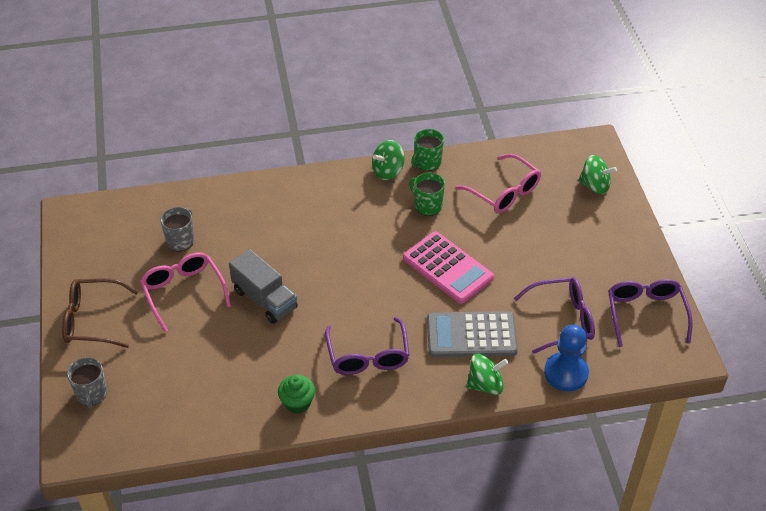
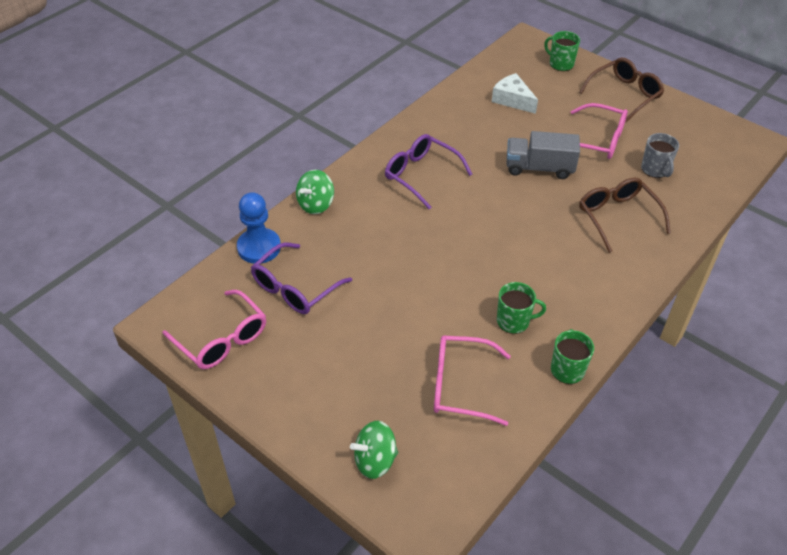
camera: 140 degrees right, 0 degrees up
(92, 394) = (560, 64): grey mug -> green mug
(194, 382) = (512, 100): none -> white cheese
(263, 225) = (617, 216): none -> brown glasses
(297, 402) = (434, 124): green cupcake -> none
(388, 171) = (590, 333): green spinning top -> none
(447, 268) = (433, 274): pink calculator -> none
(471, 335) = (360, 232): grey calculator -> none
(645, 313) = (222, 339): purple glasses -> pink glasses

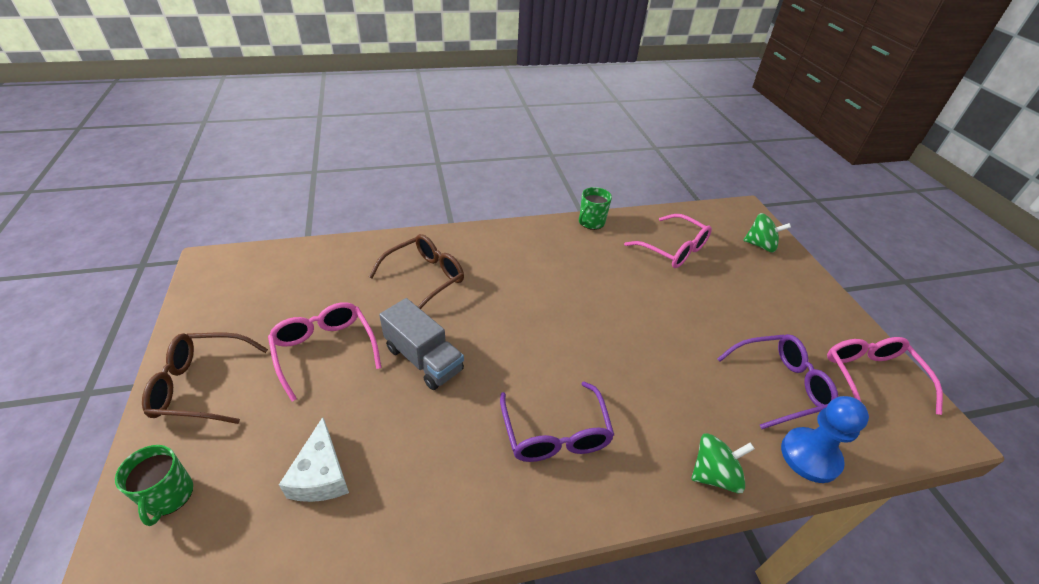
camera: 145 degrees left, 5 degrees down
(514, 321) = (598, 261): green mug -> none
(617, 216) = (425, 277): brown glasses -> brown glasses turned 150 degrees counterclockwise
(655, 169) = (330, 292): grey mug -> none

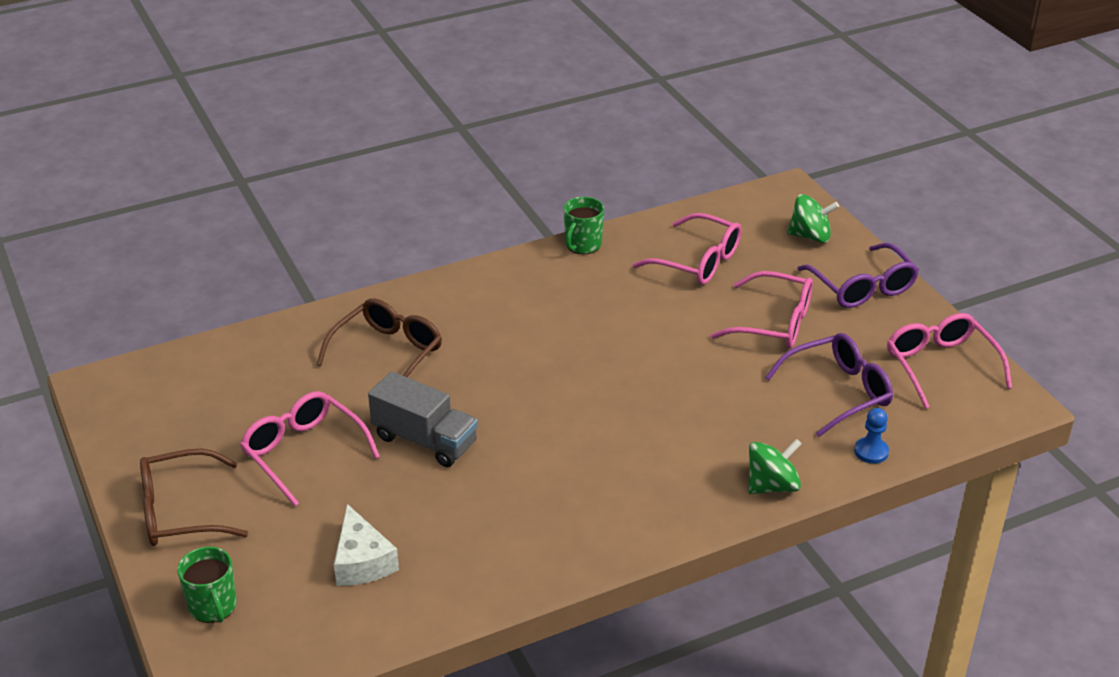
camera: 10 degrees left, 5 degrees down
(555, 434) = (598, 482): purple glasses -> purple glasses (862, 287)
(728, 310) = (774, 323): none -> pink glasses
(810, 456) = (871, 452): blue pawn -> blue pawn, size x0.56

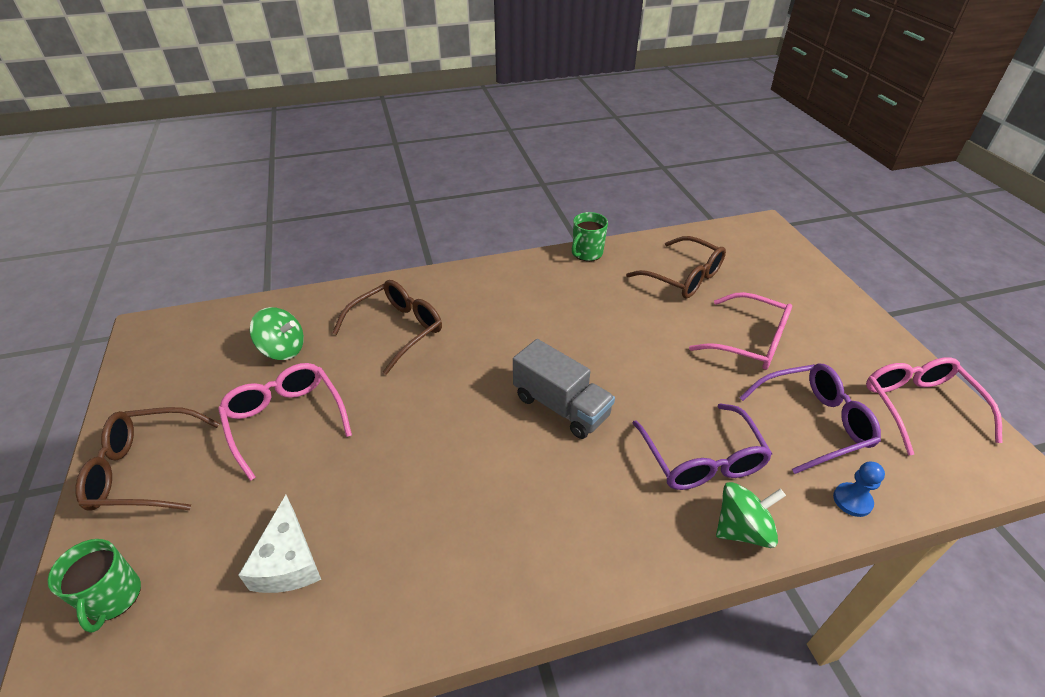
camera: 10 degrees right, 5 degrees up
(425, 440) = (400, 422): grey truck -> grey truck (561, 406)
(698, 262) = (683, 277): pink glasses -> brown glasses
(810, 236) = (784, 266): green spinning top -> green spinning top (283, 349)
(862, 287) = (833, 317): purple glasses -> purple glasses (702, 460)

